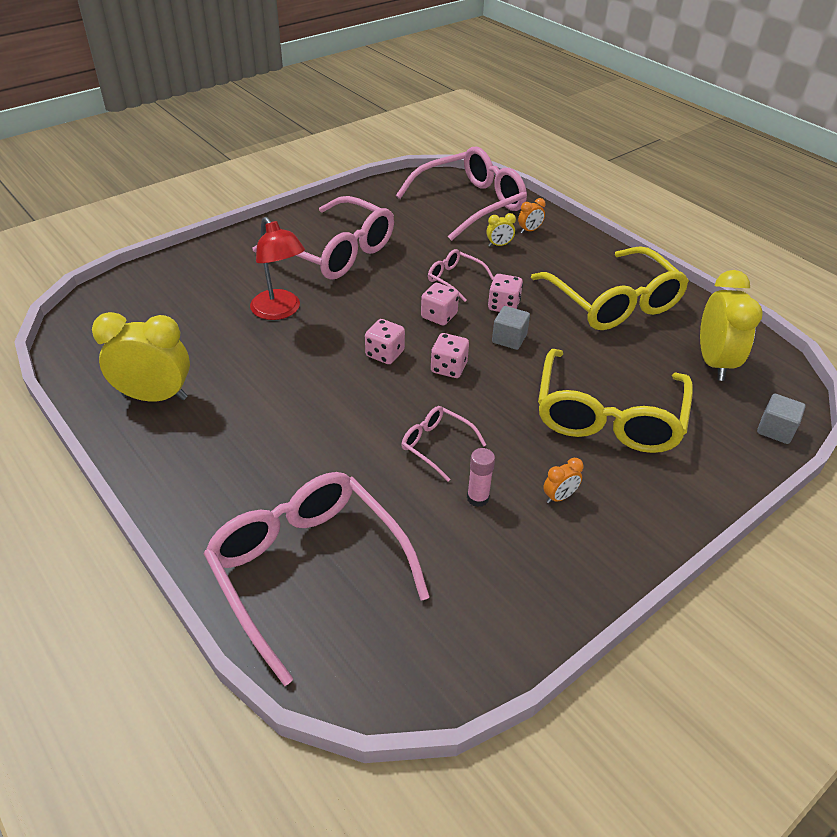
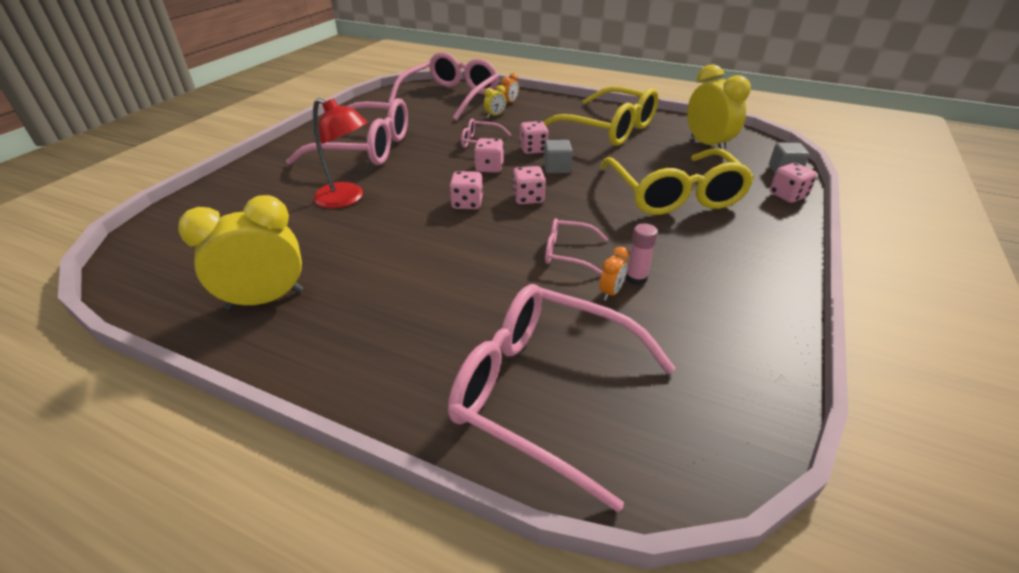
camera: 25 degrees left, 5 degrees down
(559, 497) = (694, 256): orange clock -> orange clock (611, 292)
(742, 464) = (787, 195): none -> pink dice

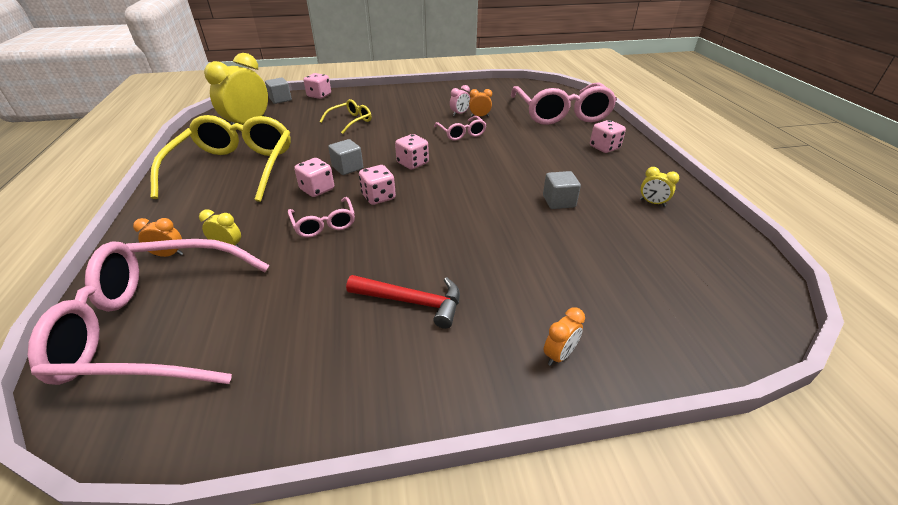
camera: 125 degrees left, 0 degrees up
(262, 170) = (559, 355): none -> orange clock
(265, 299) = (652, 203): yellow clock -> yellow clock, size x0.44
(347, 199) = (520, 244): red lamp -> none
(358, 244) = (558, 201): none -> grey cube
(365, 148) = (412, 302): pink glasses -> red hammer
(467, 203) = (450, 183): pink dice -> pink dice (604, 147)
(636, 278) = (460, 114): pink glue stick -> pink clock
(674, 194) = (350, 121): yellow glasses -> yellow glasses, size x0.46

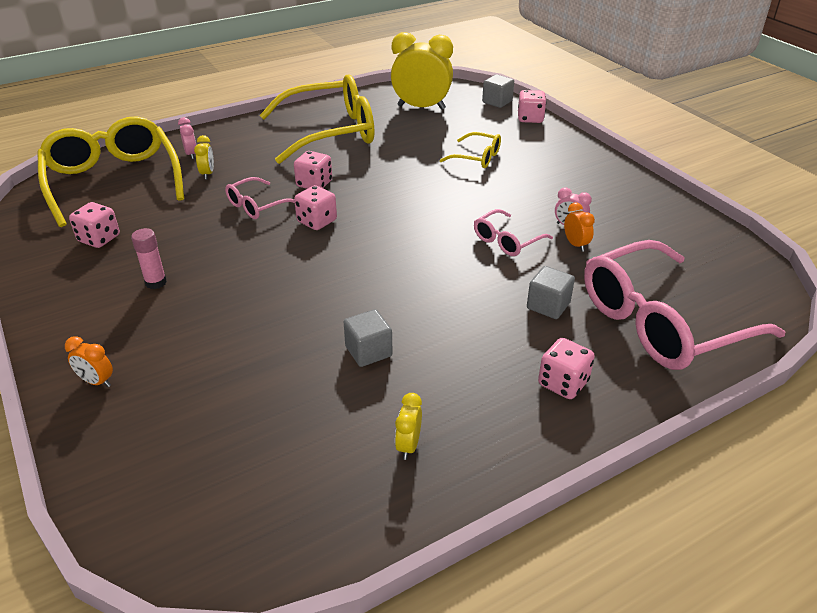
camera: 70 degrees right, 0 degrees up
(155, 326) = (113, 181): pink glasses -> yellow glasses
(168, 255) = (191, 154): orange clock -> pink clock
(347, 168) = (366, 187): grey cube -> grey cube (548, 305)
(412, 163) = (401, 224): pink dice -> pink dice (99, 239)
(412, 302) = (156, 282): red hammer -> pink glue stick

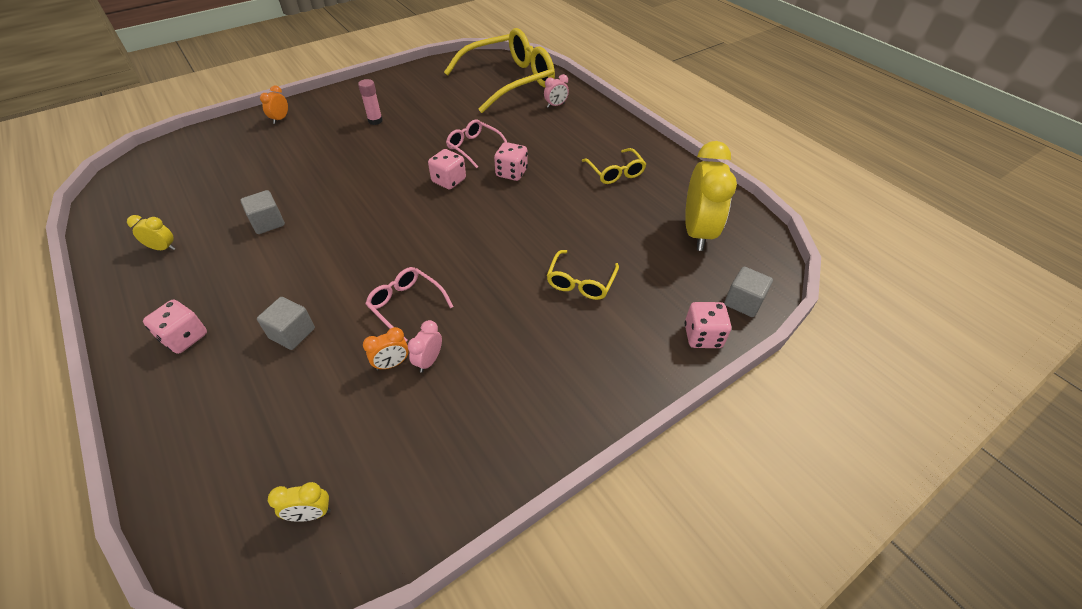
camera: 85 degrees right, 10 degrees up
(99, 239) = (431, 91): pink dice -> none
(207, 174) = (524, 118): yellow clock -> yellow clock (311, 513)
(330, 132) = (615, 172): yellow glasses -> yellow glasses, size x0.46
(661, 322) = (238, 429): pink glasses -> none

